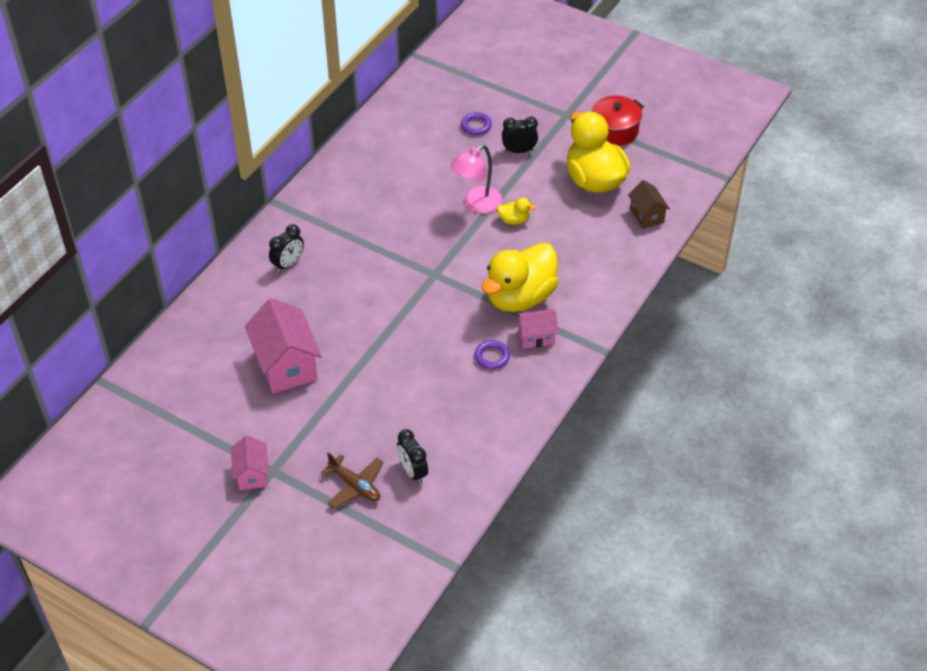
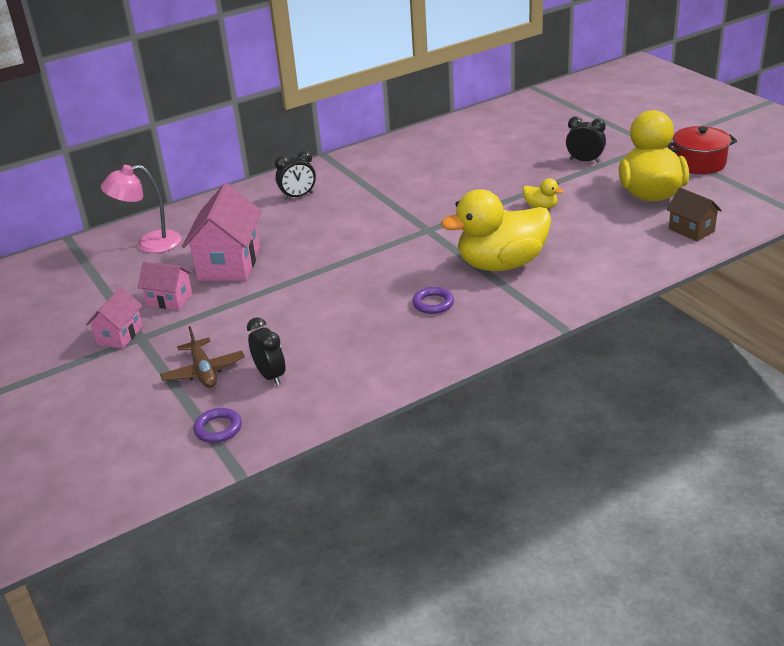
camera: 30 degrees right, 15 degrees down
(413, 472) = (270, 376): black clock -> black clock turned 150 degrees clockwise
(476, 126) = (554, 138): purple ring -> purple ring (218, 428)
(477, 204) = (511, 189): pink lamp -> pink lamp (149, 244)
(536, 337) = (494, 298): pink house -> pink house (169, 300)
(647, 215) = (691, 230): brown house -> brown house turned 45 degrees counterclockwise

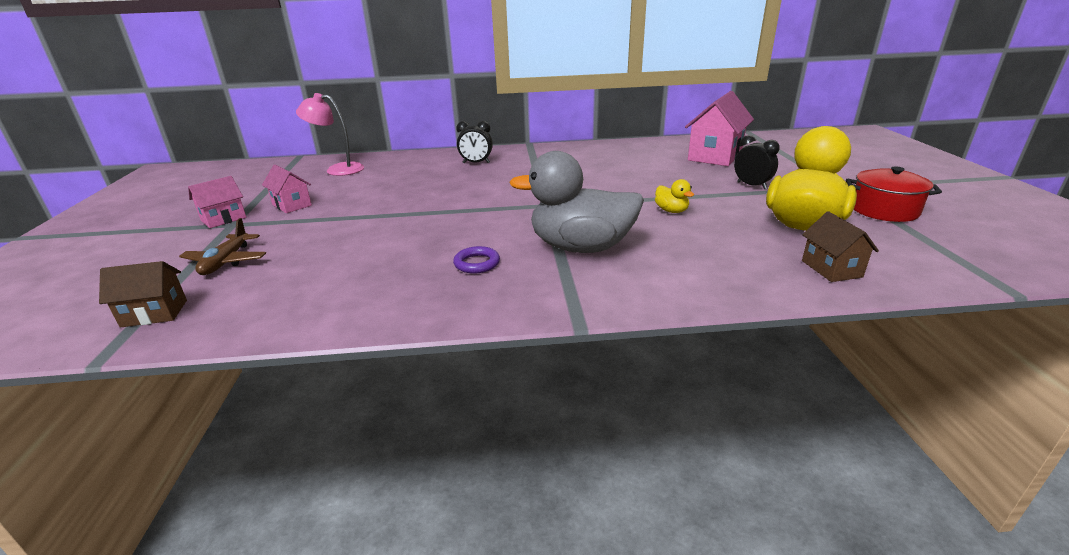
camera: 25 degrees right, 5 degrees down
(218, 428) = (154, 313): purple ring -> brown house
(229, 264) = (366, 192): pink house -> pink house (715, 156)
(270, 376) = (263, 282): black clock -> none
(501, 264) = (581, 247): yellow duck -> grey duck

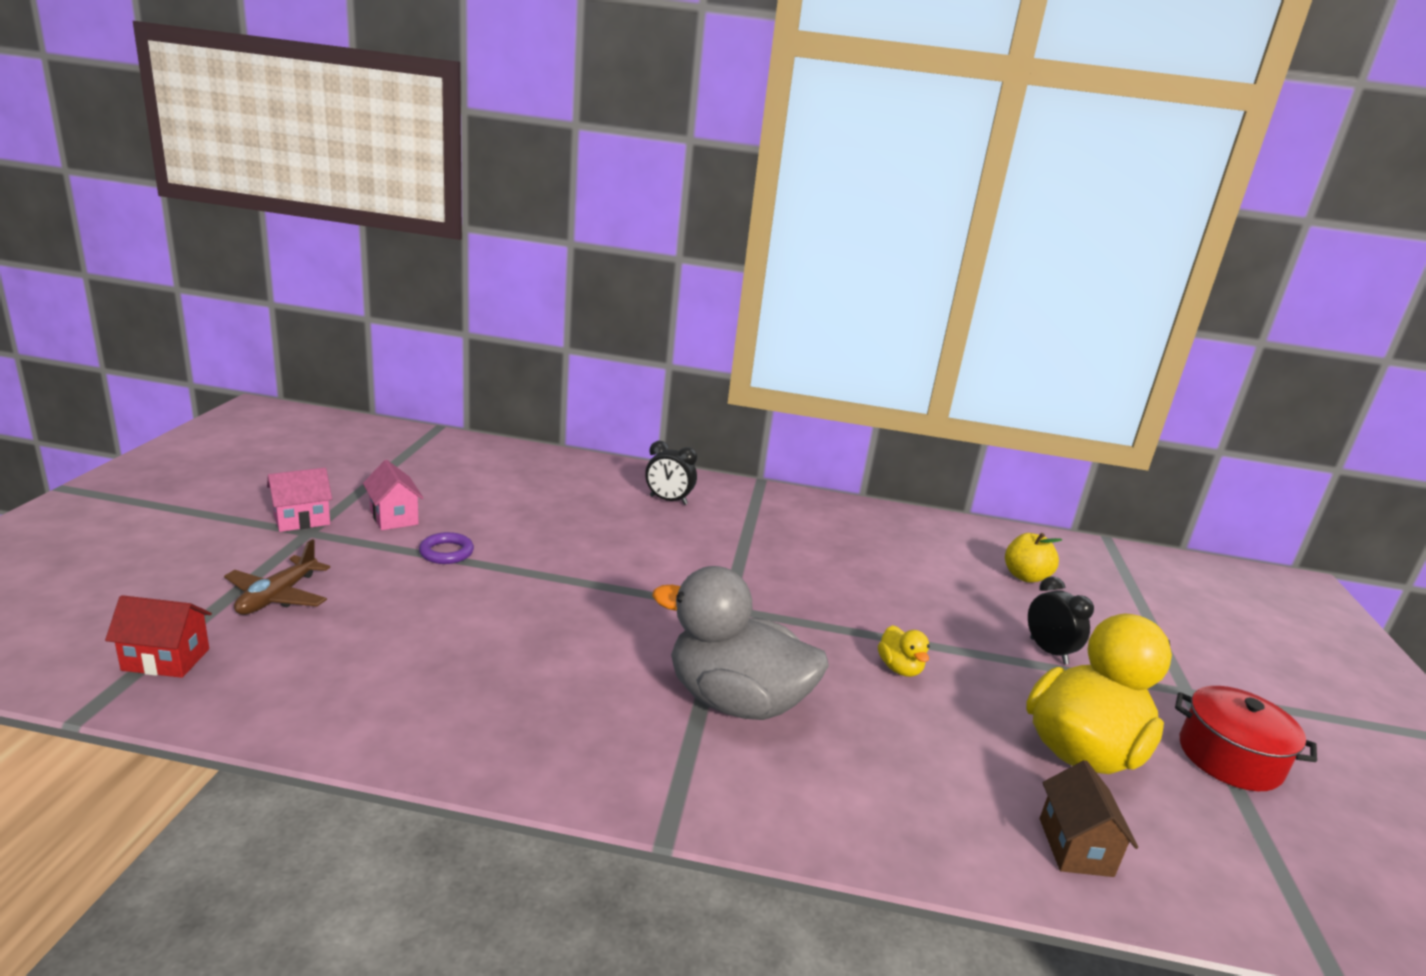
camera: 10 degrees right, 5 degrees down
(154, 313) = (166, 659): brown house -> red house
(338, 169) = (478, 465): pink lamp -> none
(477, 263) = (583, 690): purple ring -> purple ring (446, 552)
(715, 156) = (1025, 576): pink house -> yellow apple

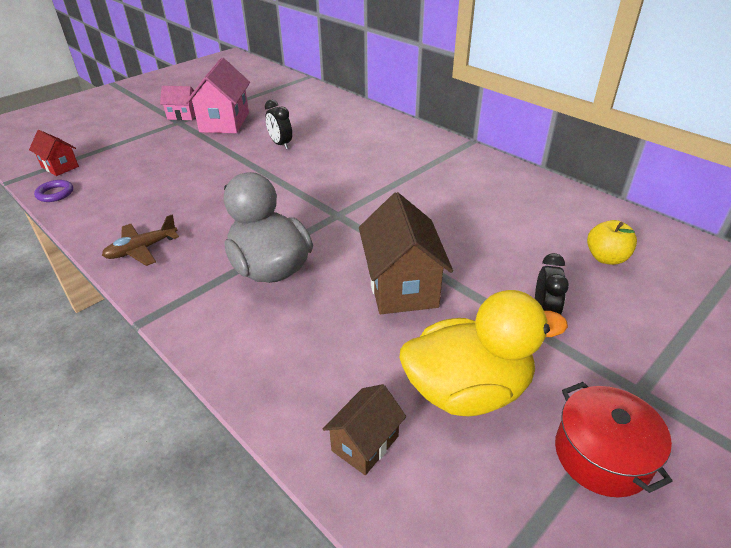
camera: 40 degrees right, 15 degrees up
(277, 596) = (130, 150): brown plane -> brown plane (142, 249)
(394, 517) = (224, 122): pink house -> pink house, size x1.79
(446, 552) = (226, 146): purple ring -> purple ring (55, 194)
(668, 500) = (388, 142): black clock -> black clock (280, 144)
(899, 668) = (401, 286): yellow duck -> brown house

